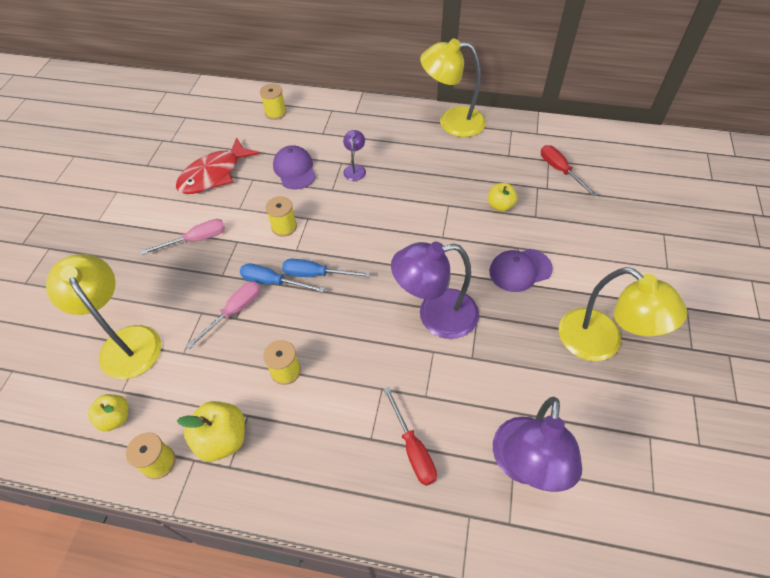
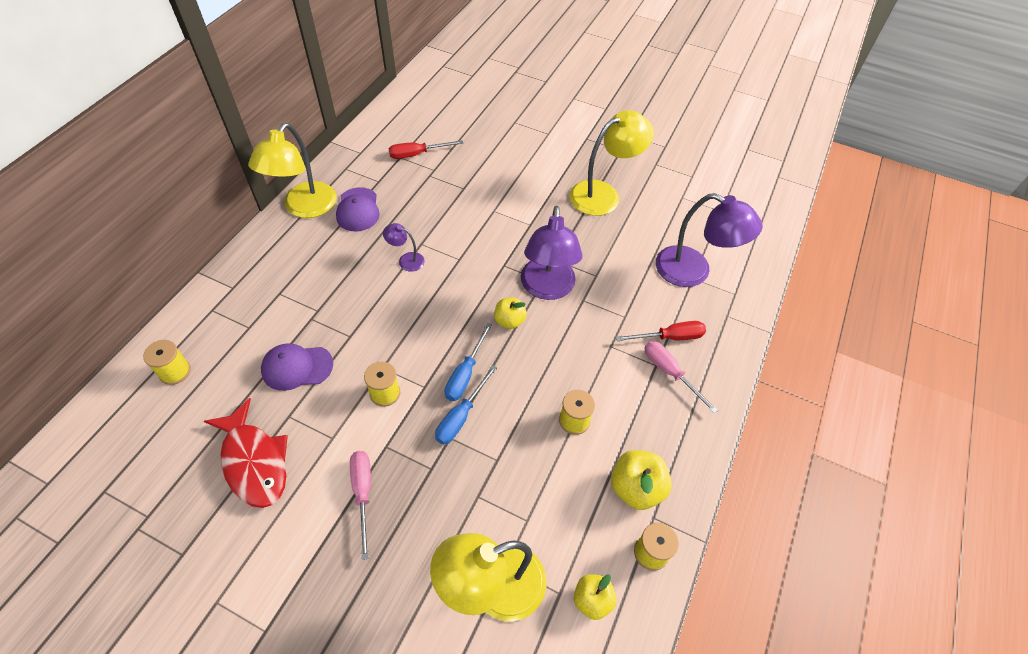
camera: 80 degrees left, 0 degrees up
(234, 312) = (488, 460): pink screwdriver -> pink screwdriver (670, 373)
(355, 169) = (329, 308): purple lamp -> purple lamp (406, 260)
(500, 205) = (439, 207): yellow apple -> yellow apple (509, 321)
(520, 270) = (518, 217): purple cap -> purple cap (358, 210)

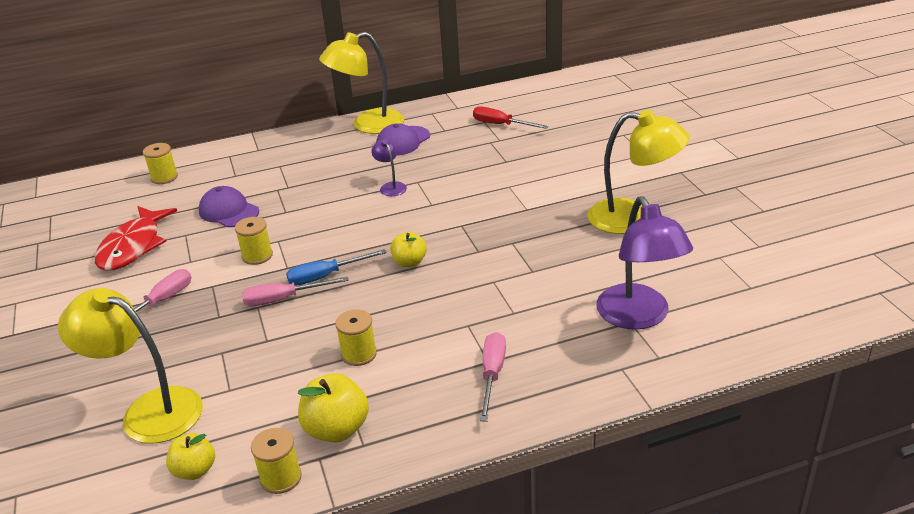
camera: 50 degrees right, 20 degrees down
(461, 416) = (284, 299): blue screwdriver -> pink screwdriver
(547, 288) = (474, 258): purple lamp -> none
(669, 337) = (533, 350): red screwdriver -> none

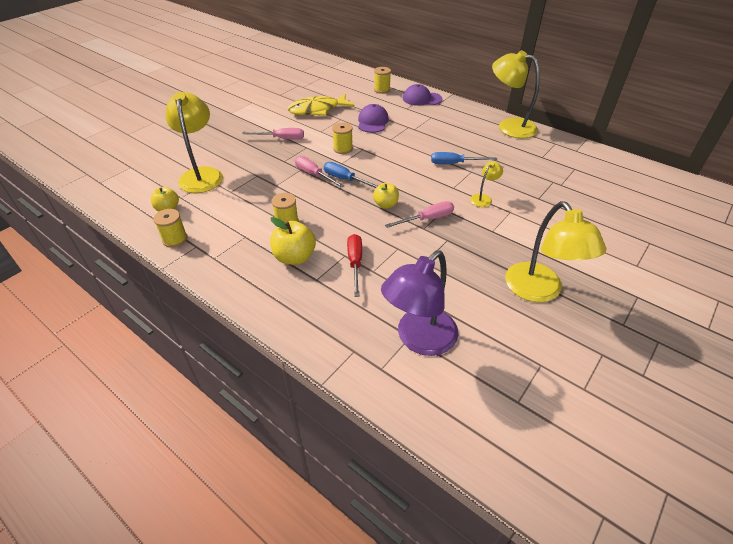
camera: 55 degrees right, 10 degrees up
(133, 247) = (317, 110): red fish -> yellow fish
(336, 429) = (221, 242): yellow apple -> yellow apple (294, 257)
(391, 186) = (454, 164): purple lamp -> blue screwdriver
(403, 141) = (508, 146): purple cap -> purple cap (421, 99)
(471, 193) = (483, 198): none -> yellow lamp
(492, 375) = (304, 286): pink screwdriver -> pink screwdriver (427, 219)
(501, 125) = (580, 177): red screwdriver -> red screwdriver (355, 263)

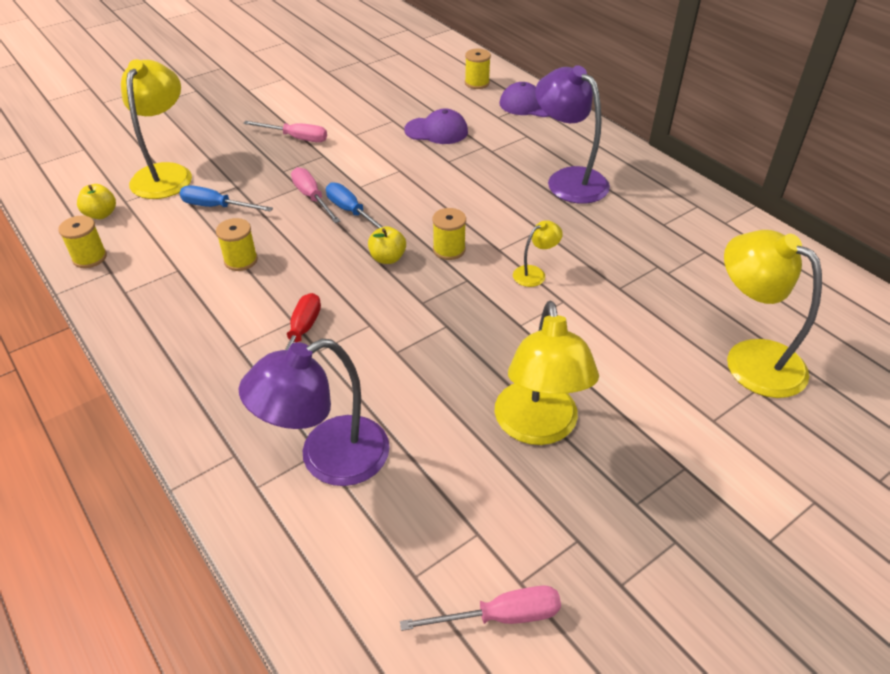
camera: 15 degrees right, 0 degrees up
(294, 257) = (225, 311): yellow apple -> none
(317, 110) = (367, 102): yellow fish -> none
(343, 149) = (372, 166): yellow spool -> yellow spool (449, 250)
(372, 122) = (436, 131): purple cap -> purple cap turned 75 degrees clockwise
(427, 219) = (434, 290): pink screwdriver -> pink screwdriver (500, 616)
(454, 164) = (521, 213): blue screwdriver -> blue screwdriver (217, 207)
(471, 139) = (568, 179): none -> purple lamp
(509, 126) = (639, 167): yellow lamp -> yellow lamp (750, 358)

